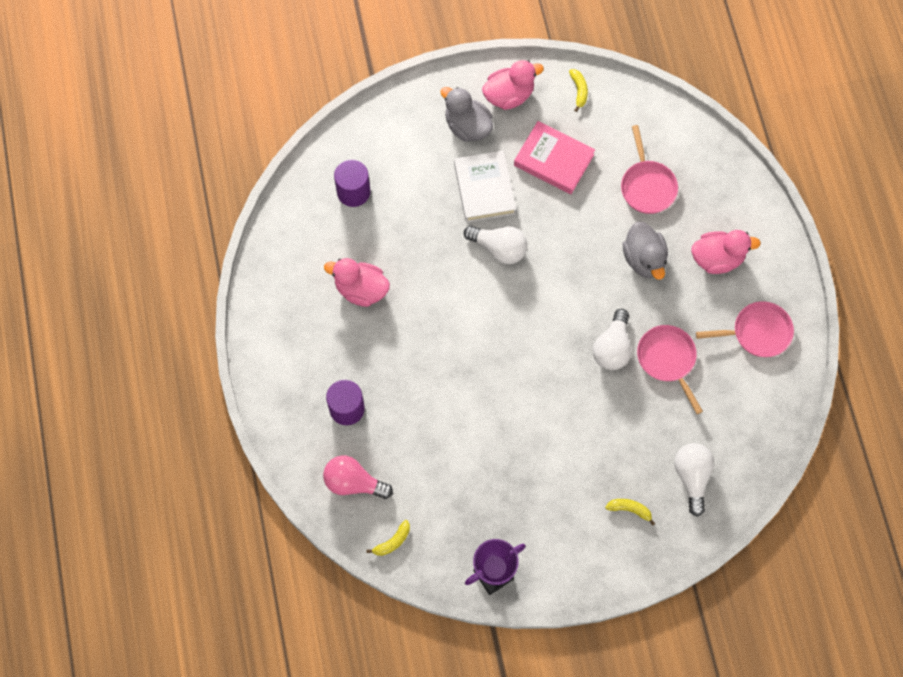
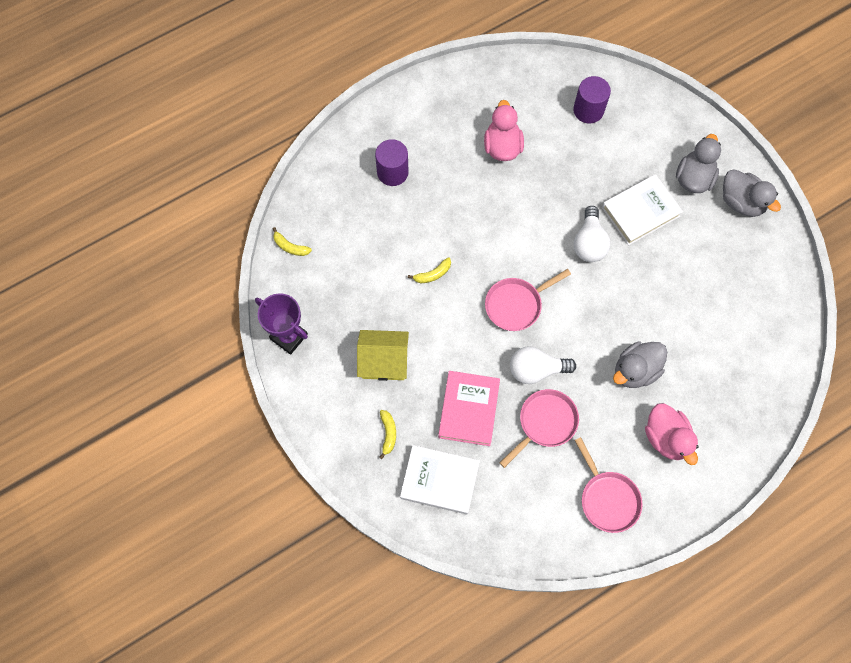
camera: 70 degrees right, 0 degrees up
(353, 482) = (330, 199): pink light bulb -> none
(509, 95) = (741, 202): pink duck -> grey duck
(553, 488) = (384, 361): none -> yellow house
(554, 160) = (696, 260): pink book -> pink book (469, 409)
(579, 91) = (776, 260): yellow banana -> yellow banana (433, 274)
(647, 186) = (710, 350): pink pan -> pink pan (516, 305)
(692, 477) = (439, 480): white light bulb -> white book

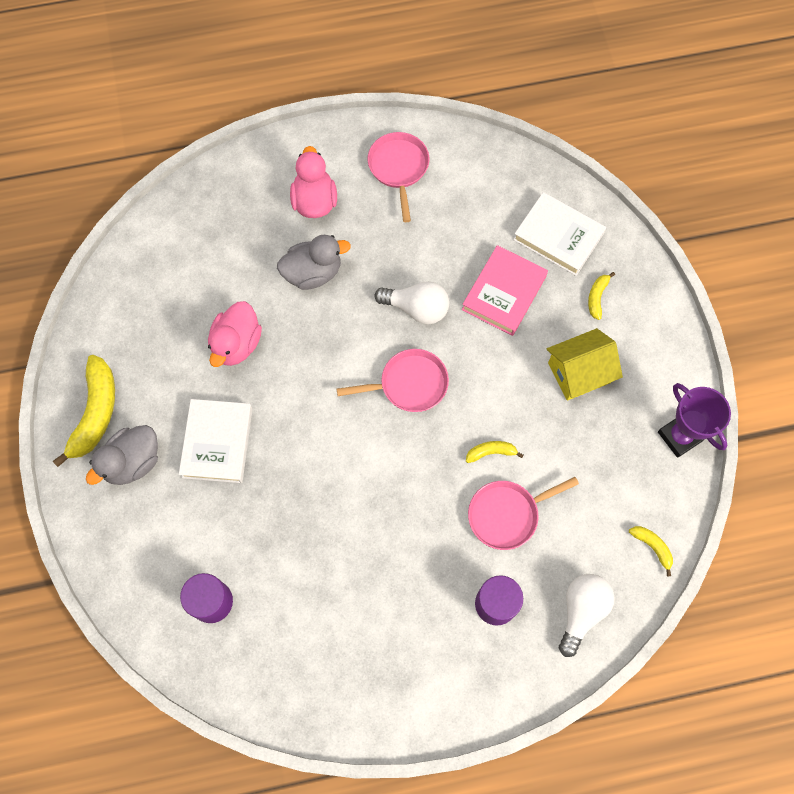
camera: 160 degrees left, 0 degrees up
(384, 361) = (579, 372): yellow house -> yellow house turned 45 degrees counterclockwise
(502, 146) = (343, 589): pink duck -> pink duck (237, 344)
(545, 423) = (430, 254): pink pan -> pink pan (507, 514)
(589, 243) = (295, 426): white light bulb -> white light bulb (581, 611)
(640, 212) = (217, 442): white book -> white book turned 75 degrees counterclockwise
(741, 202) = (95, 413): grey duck -> yellow banana

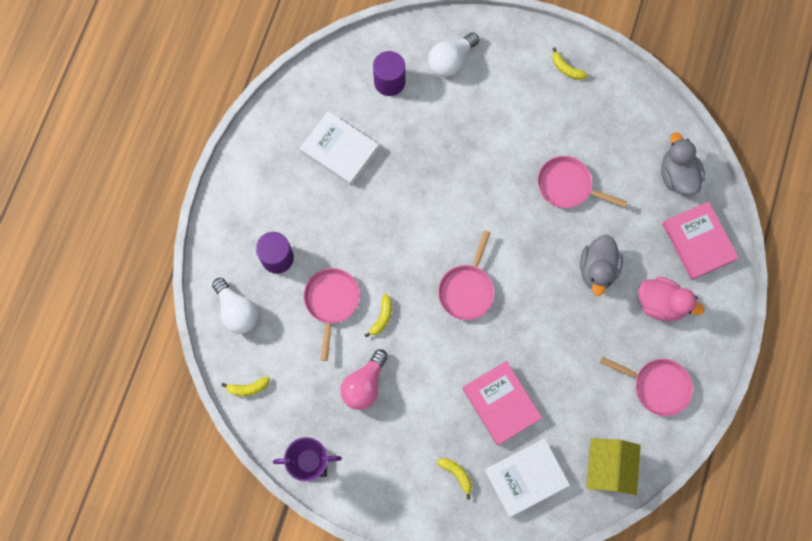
camera: 120 degrees right, 5 degrees up
(95, 413) = (566, 69): yellow banana -> yellow banana, size x0.48
(133, 462) = (516, 77): grey duck -> grey duck (677, 175)
(217, 442) = (498, 137): white book -> white book (339, 150)
(230, 197) = (698, 242): none -> pink book
(237, 344) = (567, 186): pink duck -> pink pan
(417, 308) = (525, 329): white light bulb -> white light bulb (451, 61)
(570, 430) = (364, 384): none -> pink light bulb
(579, 372) = (404, 420): yellow house -> yellow house (608, 467)

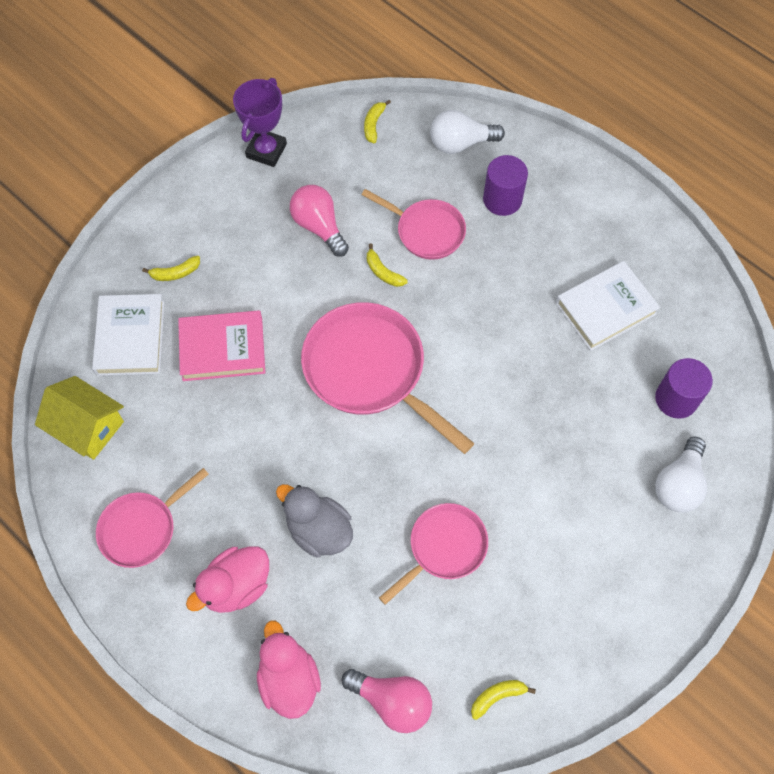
camera: 115 degrees right, 10 degrees down
(451, 61) = (678, 484): white light bulb -> white light bulb turned 135 degrees counterclockwise
(467, 289) = (370, 371): pink pan -> pink pan, size x1.69
(566, 69) = (611, 629): yellow banana -> yellow banana (497, 696)
(677, 175) = (392, 701): grey duck -> pink light bulb
(698, 242) = (289, 679): pink book -> pink duck

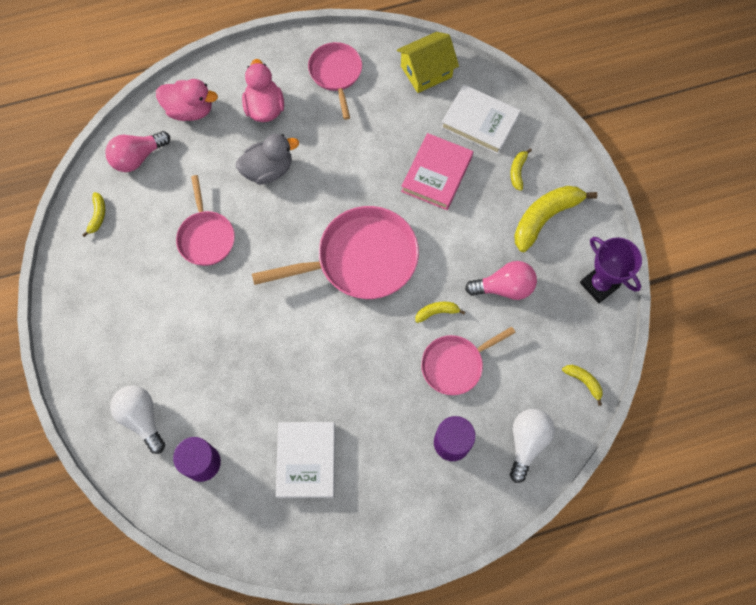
camera: 120 degrees right, 5 degrees up
(218, 225) = (545, 218): none -> yellow banana

